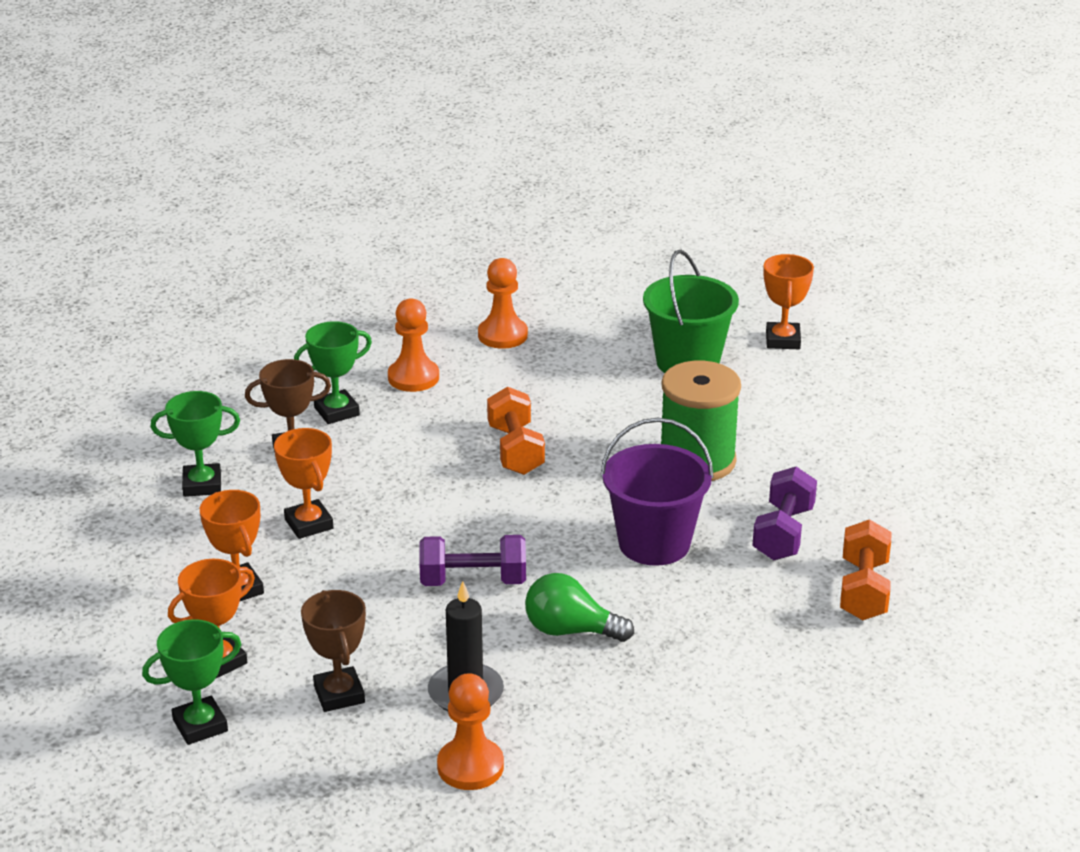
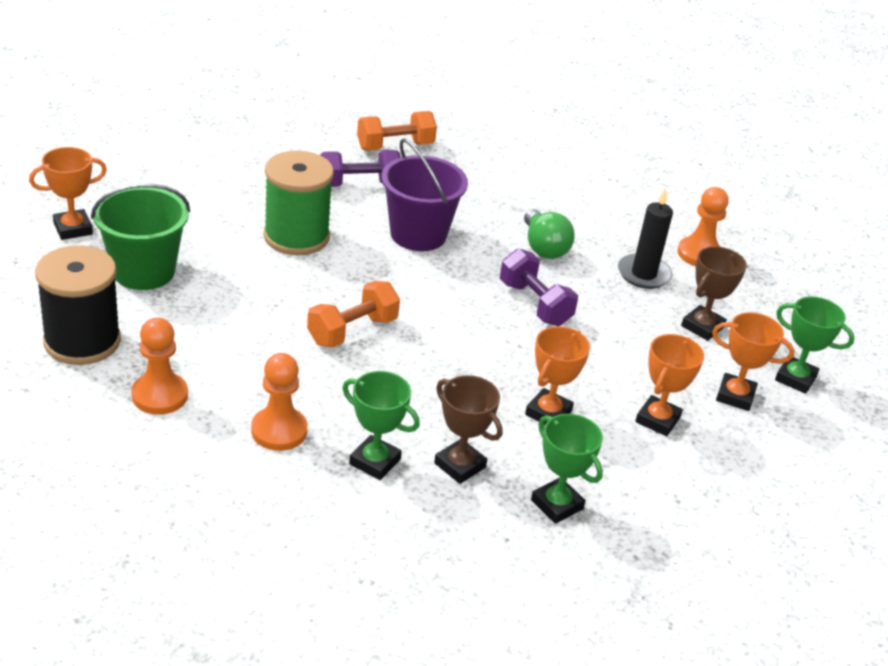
camera: 125 degrees left, 5 degrees up
(601, 315) = (82, 341): none -> black spool

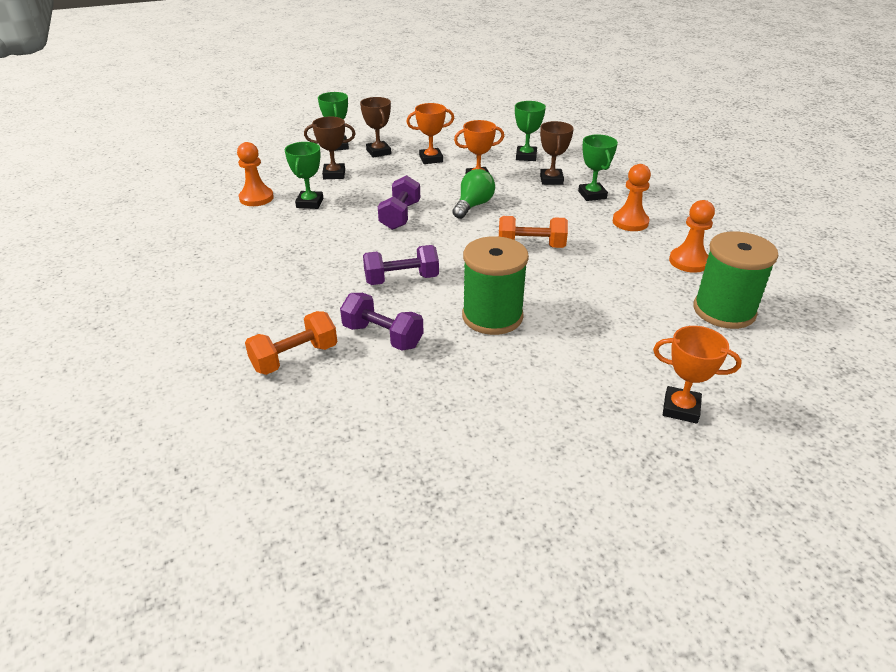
camera: 130 degrees left, 0 degrees up
(82, 341) = (724, 311): black spool -> green spool
(144, 271) = (642, 341): green bucket -> none
(395, 146) = (295, 357): orange dumbbell -> orange dumbbell turned 60 degrees counterclockwise
(418, 234) = (401, 279): purple bucket -> purple dumbbell
(543, 247) = (336, 238): green light bulb -> green light bulb (473, 205)
(643, 274) = (309, 203): black candle -> green trophy
(735, 396) = (378, 152): orange trophy -> brown trophy

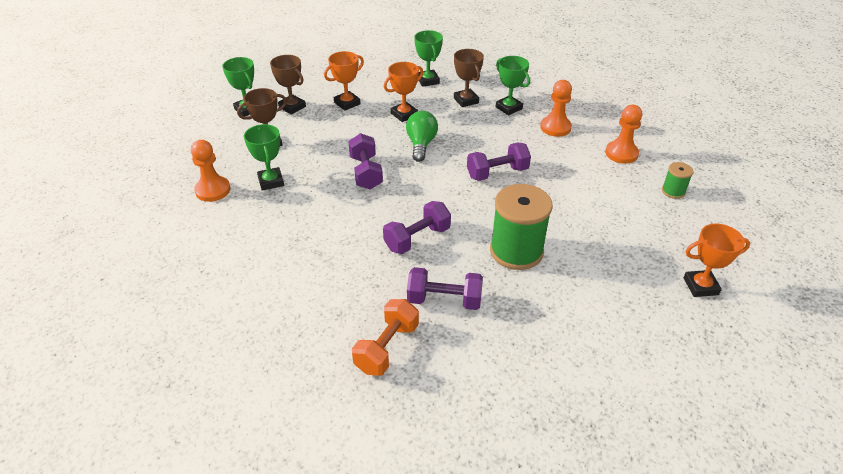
camera: 25 degrees left, 5 degrees up
(531, 246) = (497, 173): orange dumbbell -> purple dumbbell
(724, 311) = (673, 191): green spool -> green spool, size x0.48

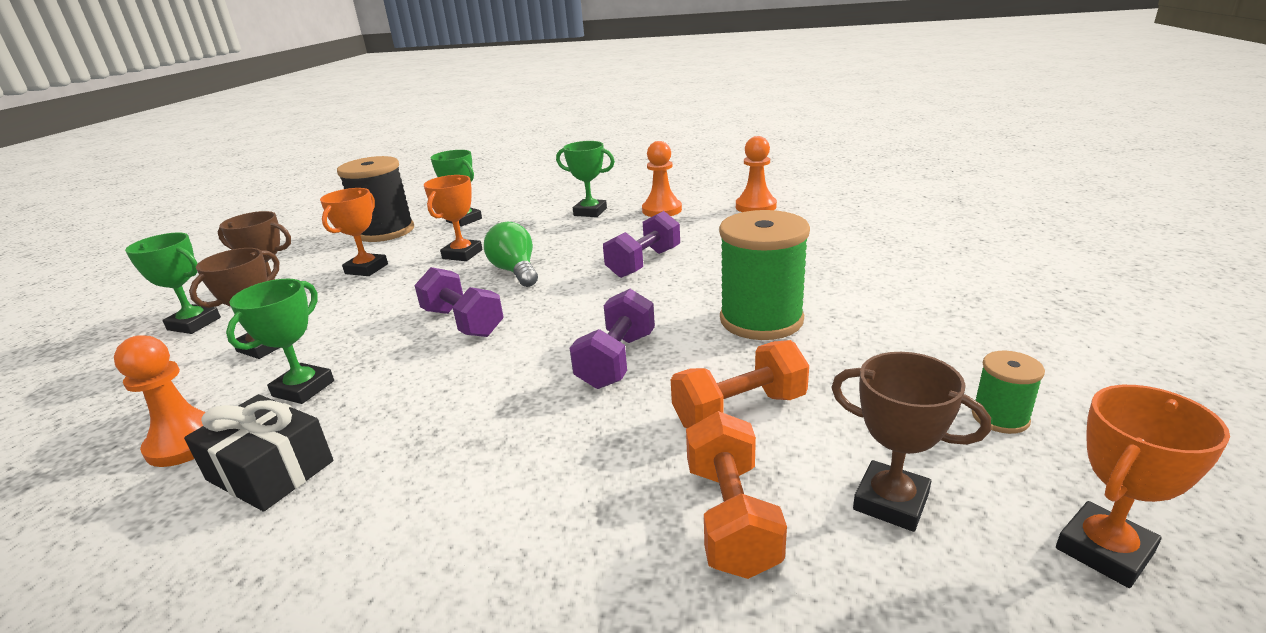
camera: 30 degrees left, 15 degrees down
(235, 223) = (270, 470): none -> black gift
(271, 181) = (303, 388): green trophy -> green trophy turned 75 degrees clockwise
(377, 72) = (385, 231): none -> black spool
(444, 300) = (739, 410): purple dumbbell -> orange dumbbell
(466, 100) = (531, 221): brown trophy -> brown trophy (890, 502)
(673, 191) = (845, 215): green spool -> green spool (1000, 417)
(700, 286) = (986, 269): orange trophy -> orange trophy (1104, 550)

